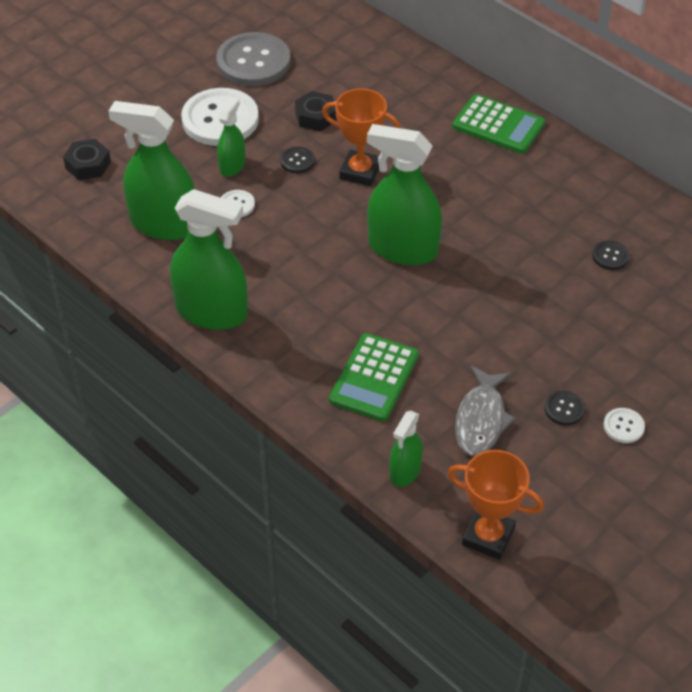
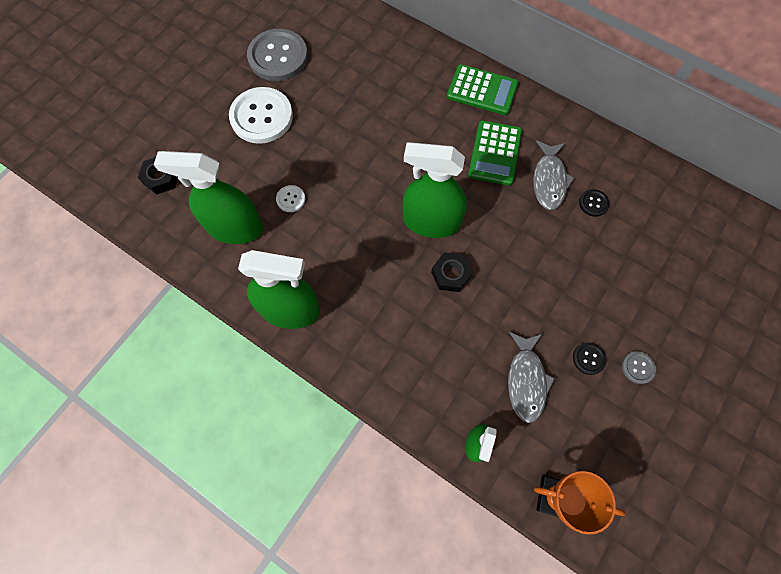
camera: 10 degrees left, 20 degrees up
(232, 166) = (280, 161): green spray bottle -> none
(297, 161) = (331, 148): black button -> none
(316, 116) = (337, 103): black nut -> black nut (451, 274)
(360, 172) = (383, 151): orange trophy -> none
(374, 378) = (433, 354): green calculator -> green calculator (495, 153)
(560, 226) = (549, 180): none -> grey fish
(623, 426) = (638, 367): white button -> grey button

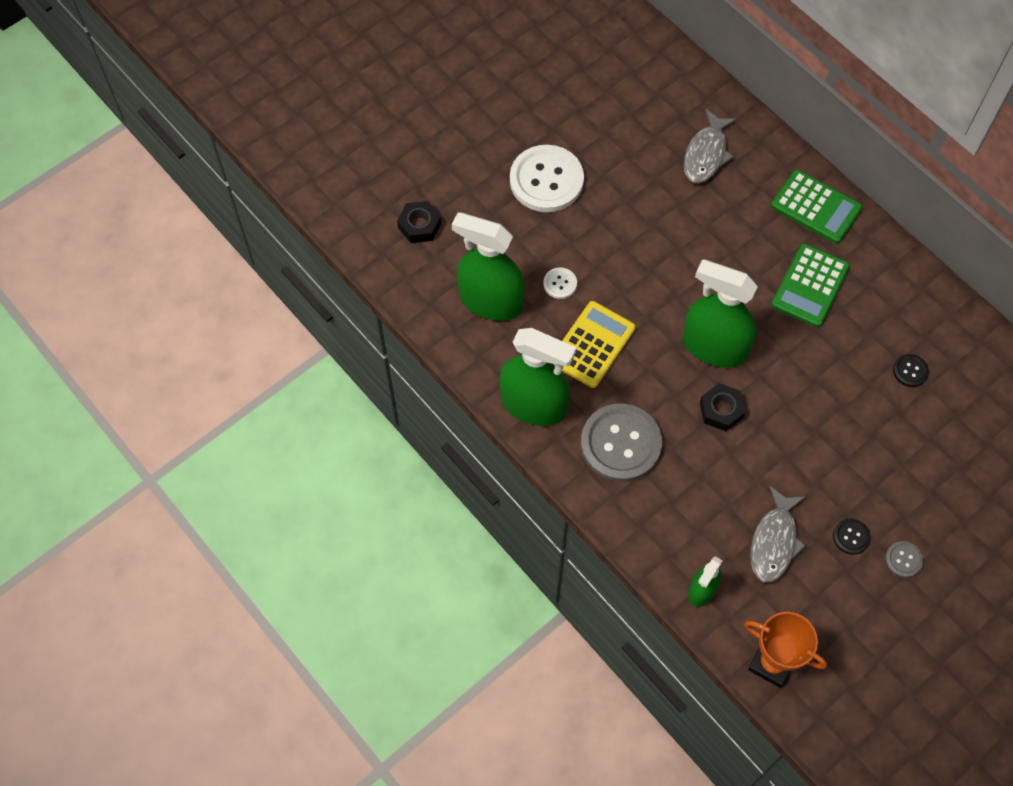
camera: 15 degrees right, 5 degrees down
(278, 57) = (580, 111): grey button -> grey button (621, 444)
(329, 244) = (592, 345): none -> yellow calculator
(549, 180) = (865, 332): grey fish -> grey fish (706, 154)

